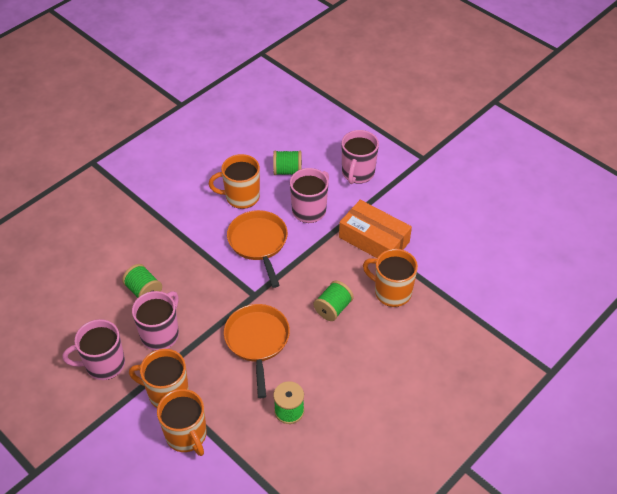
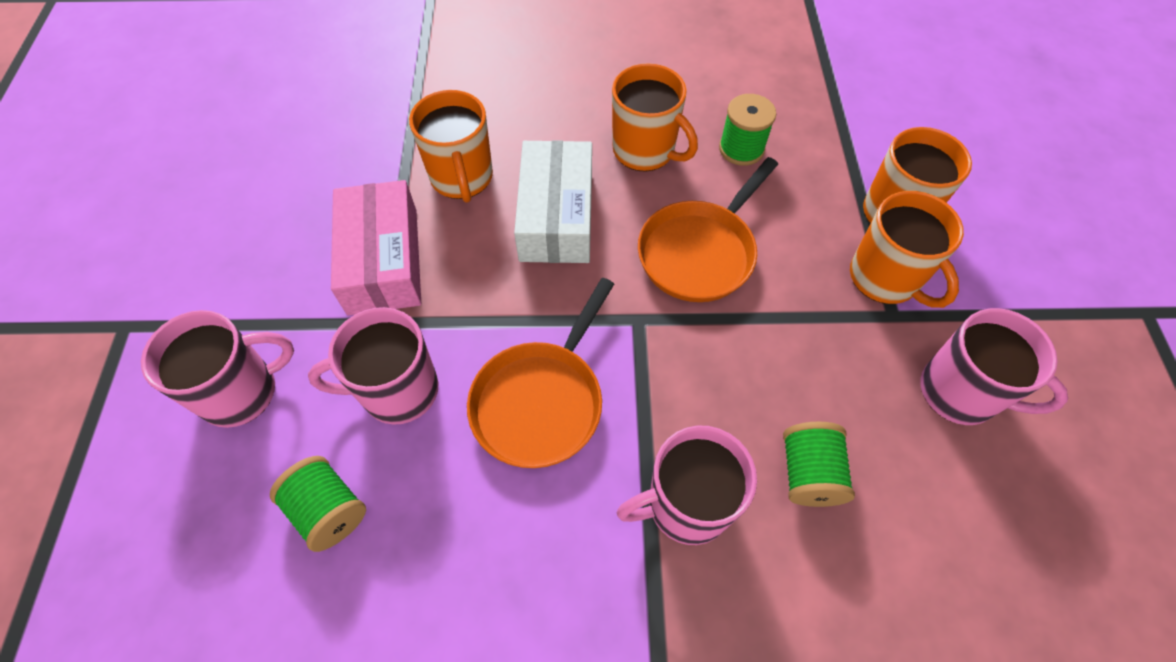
camera: 135 degrees left, 10 degrees up
(161, 334) = (834, 371): pink mug -> pink mug (686, 505)
(241, 197) = (467, 528): orange mug -> orange mug (645, 151)
(333, 308) = (556, 216): green spool -> white box
(374, 240) = (383, 260): orange box -> pink box

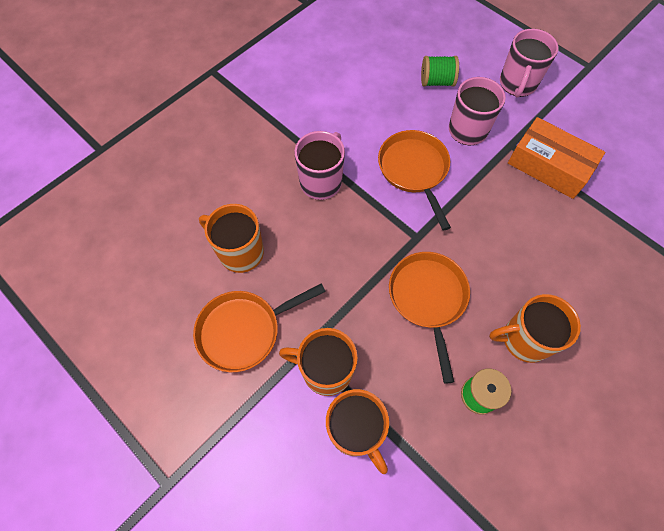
camera: 135 degrees right, 5 degrees up
(383, 260) = (549, 166): pink box -> orange box
(462, 178) = (580, 233): orange mug -> orange mug (240, 252)
(556, 216) = (513, 255): white box -> none
(808, 473) = (285, 232): green spool -> none
(960, 393) = (244, 330): pink mug -> orange pan

